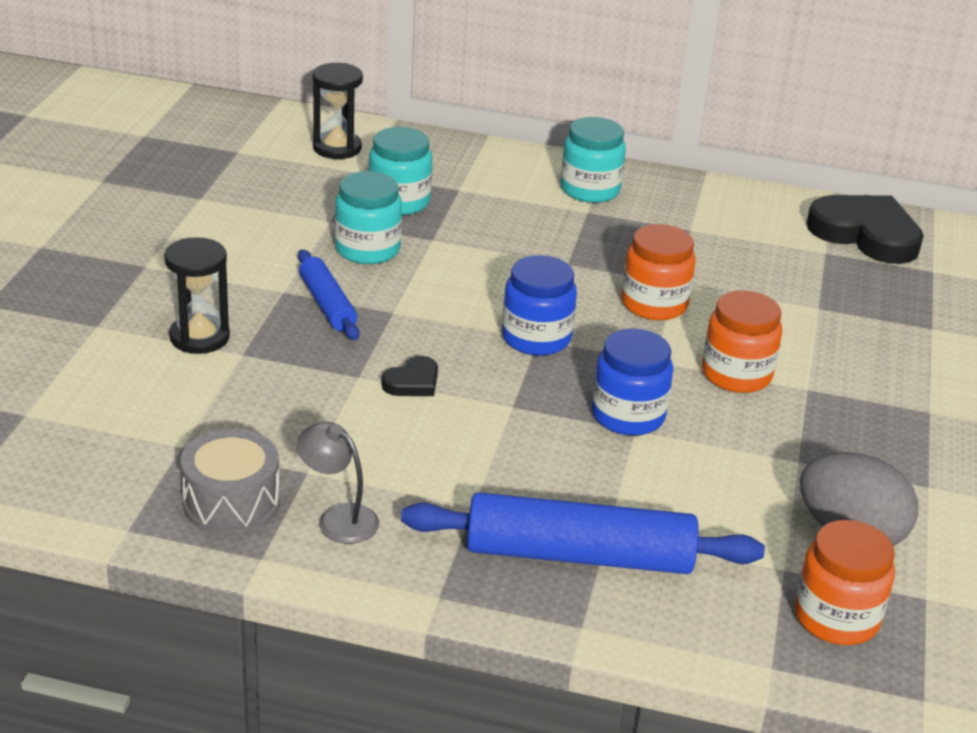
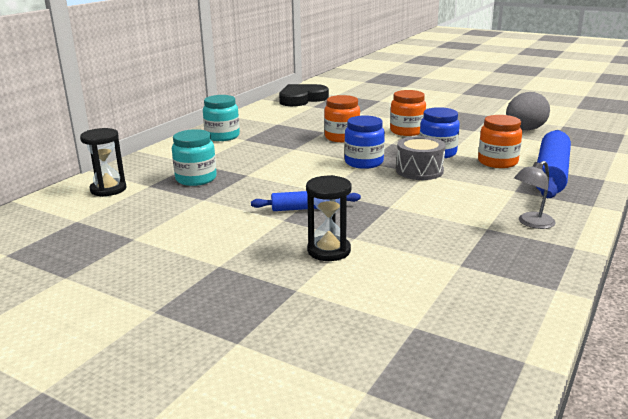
camera: 70 degrees left, 10 degrees down
(231, 503) = (522, 252): grey drum -> grey drum (419, 171)
(367, 249) = (247, 192): turquoise jar -> none
(412, 382) = (399, 193): black heart -> none
(836, 618) = (580, 138): orange jar -> orange jar (497, 162)

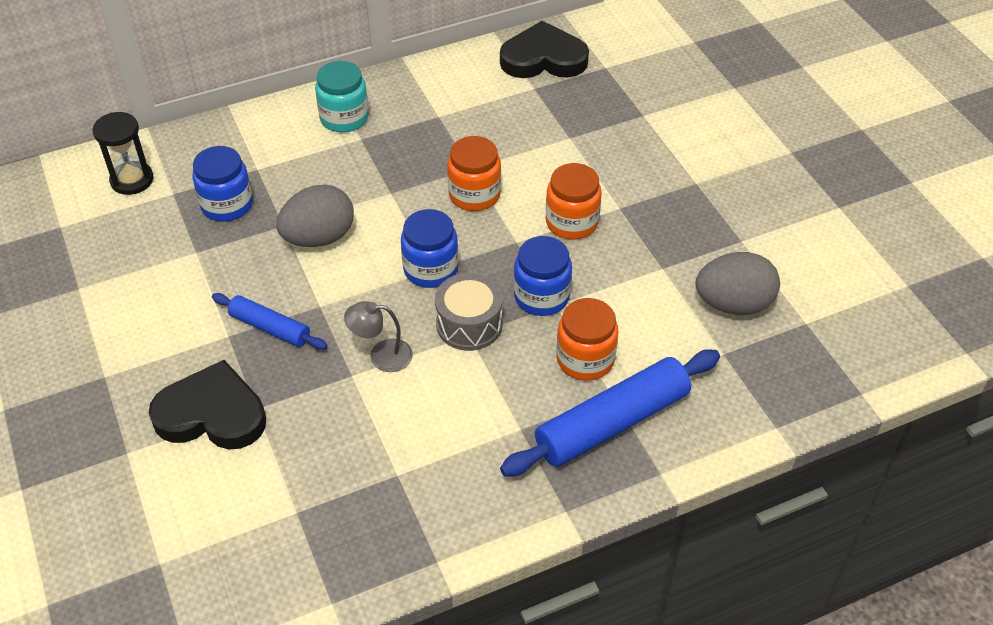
camera: 35 degrees right, 25 degrees up
(196, 179) = (227, 205): turquoise jar -> blue jar
(278, 172) = (319, 237): none -> grey egg
(329, 251) = (212, 414): black hourglass -> black heart
(531, 223) = (452, 496): grey lamp -> grey lamp (381, 355)

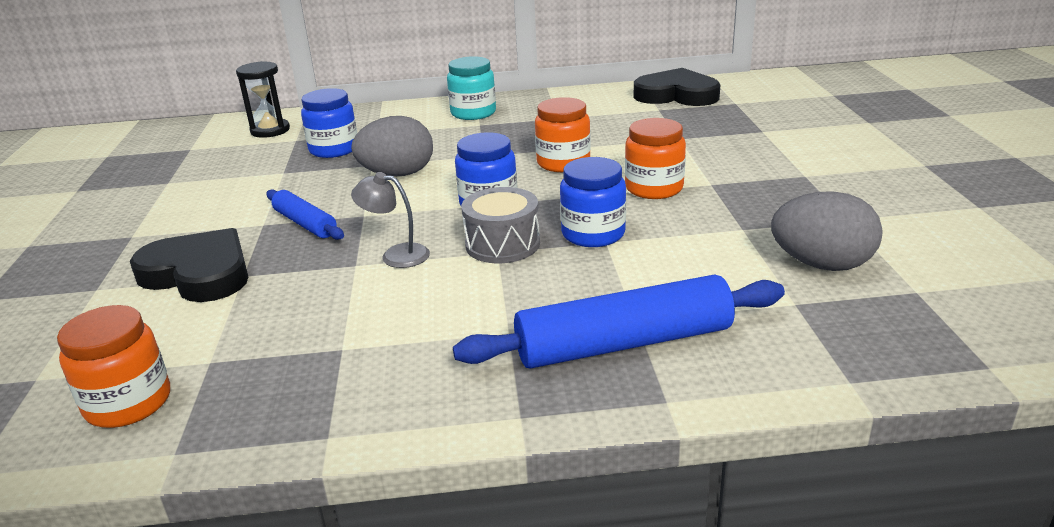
camera: 20 degrees right, 20 degrees down
(585, 359) = (617, 286): orange jar -> orange jar (128, 403)

